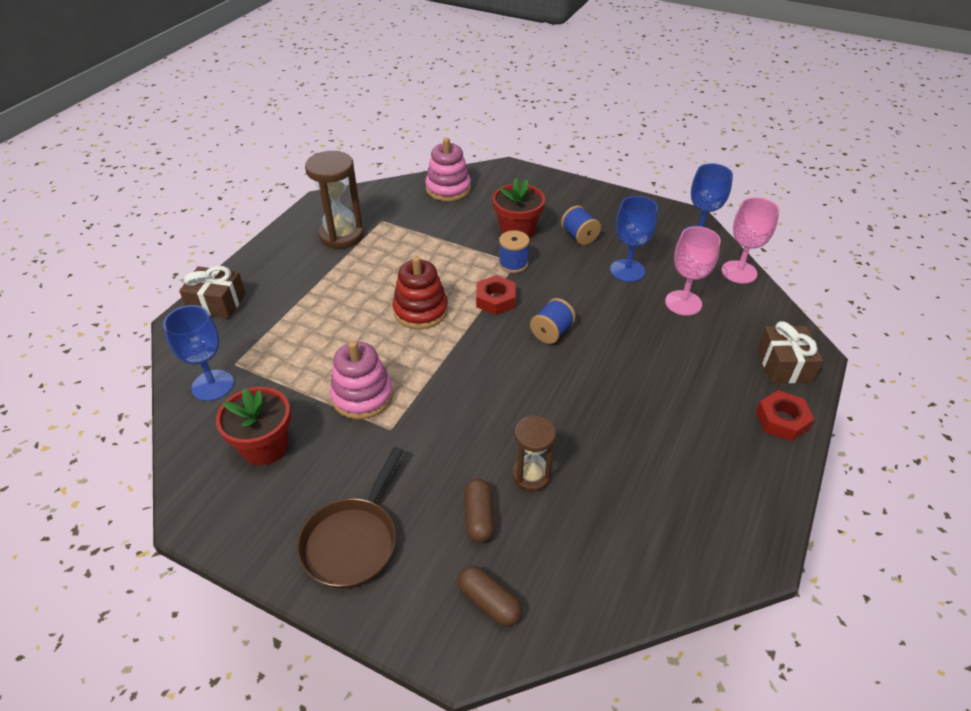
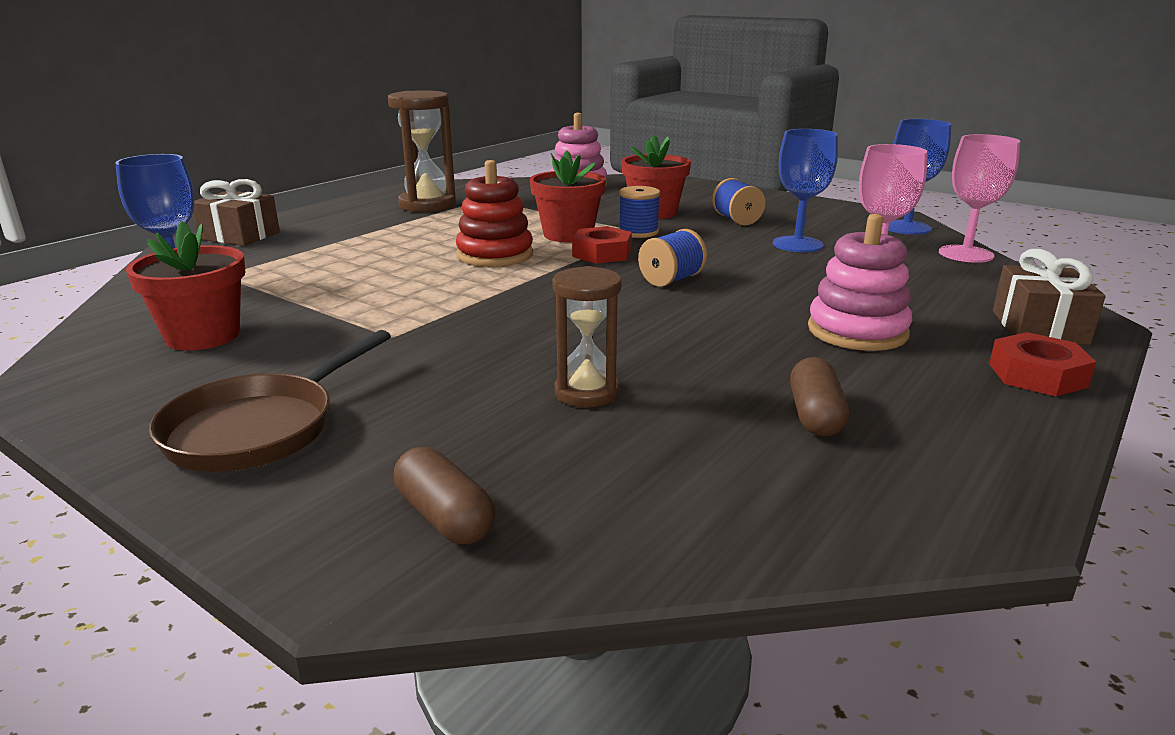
camera: 10 degrees right, 20 degrees down
(362, 396) = (371, 308): pink stacking toy -> pink stacking toy (857, 331)
(464, 274) = (568, 235): none -> red flower pot
(479, 517) = (479, 424): brown capsule -> brown capsule (815, 415)

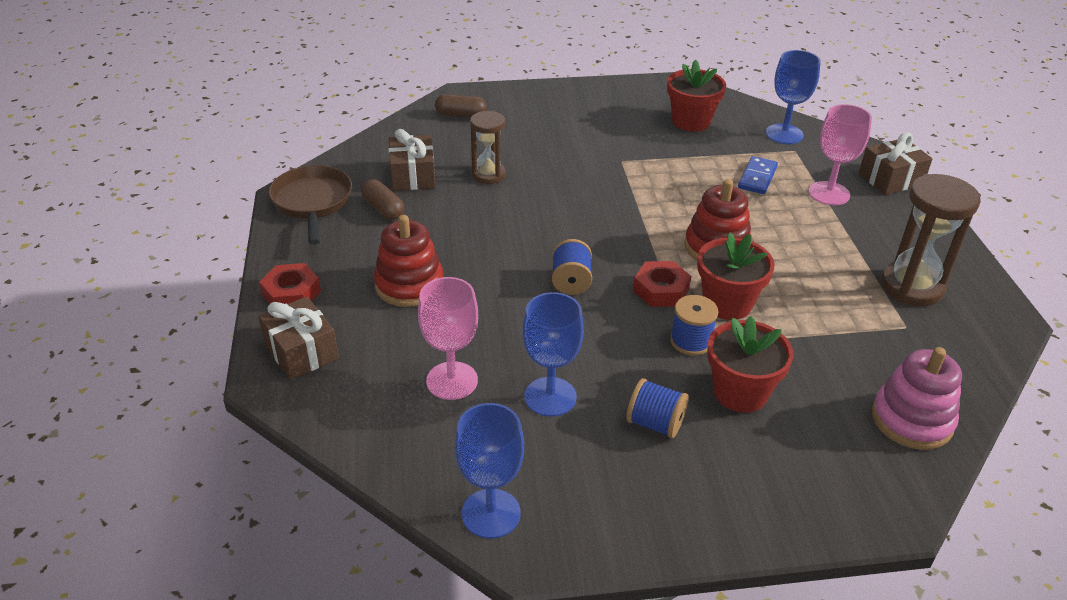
camera: 135 degrees right, 15 degrees up
(259, 428) = (571, 107): brown pan -> brown pan (312, 203)
(321, 273) = (757, 177): none -> blue domino
(708, 442) = (413, 176): none -> brown gift
(857, 331) = (409, 285): pink stacking toy -> red stacking toy
(965, 254) = (399, 467): pink goblet -> pink goblet (829, 193)

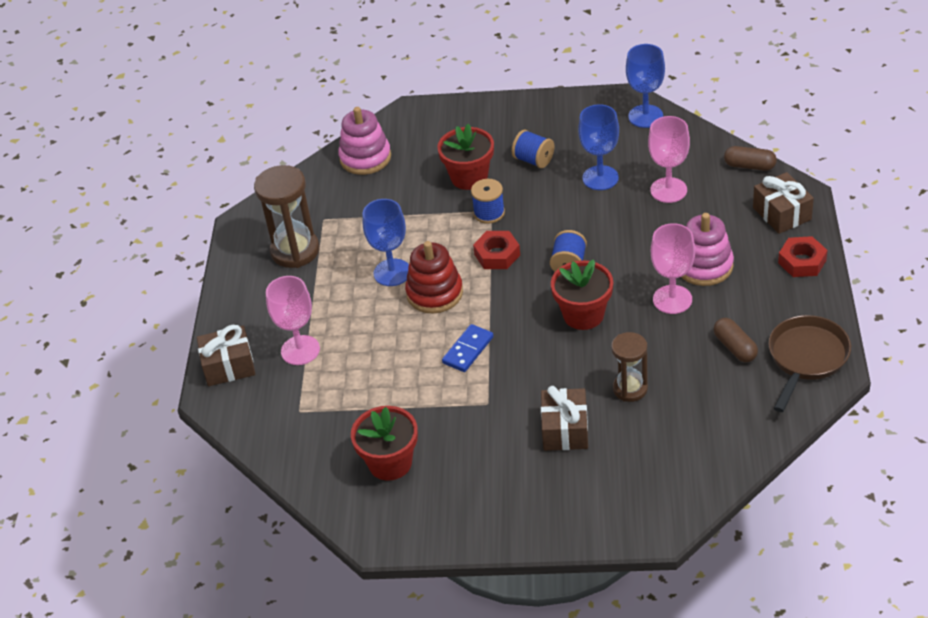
camera: 165 degrees left, 5 degrees up
(312, 203) = (806, 358): brown pan -> brown pan turned 150 degrees counterclockwise
(409, 285) = (704, 266): red stacking toy -> pink stacking toy
(413, 176) = (709, 390): brown gift -> brown gift (565, 430)
(447, 249) = (672, 299): none -> pink goblet
(461, 115) = (657, 487): brown capsule -> brown capsule (749, 166)
(727, 303) = (449, 241): red flower pot -> red flower pot (583, 315)
(757, 177) = (358, 373): blue domino -> blue domino (468, 350)
(784, 134) = (296, 437): blue goblet -> blue goblet (392, 272)

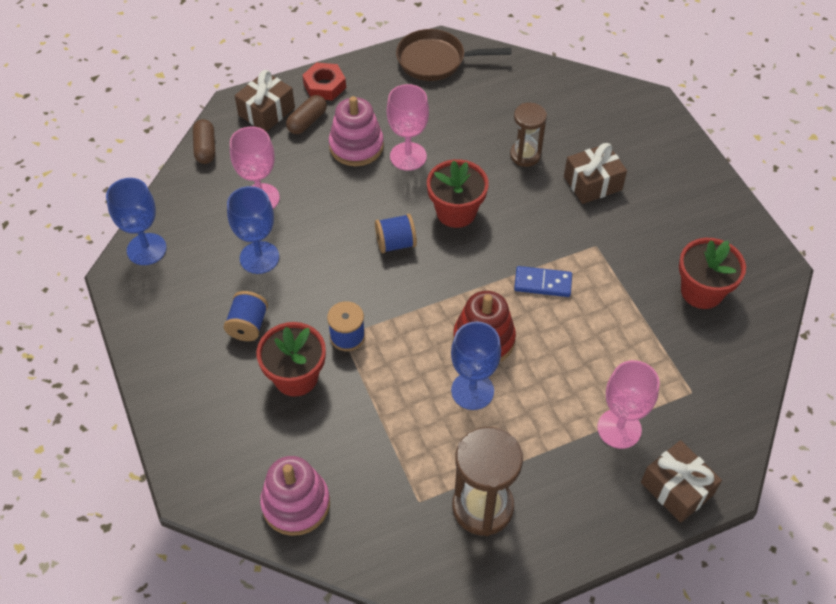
camera: 120 degrees left, 10 degrees up
(497, 255) = (406, 306): red nut -> none
(735, 347) = (445, 103): brown capsule -> brown capsule (307, 121)

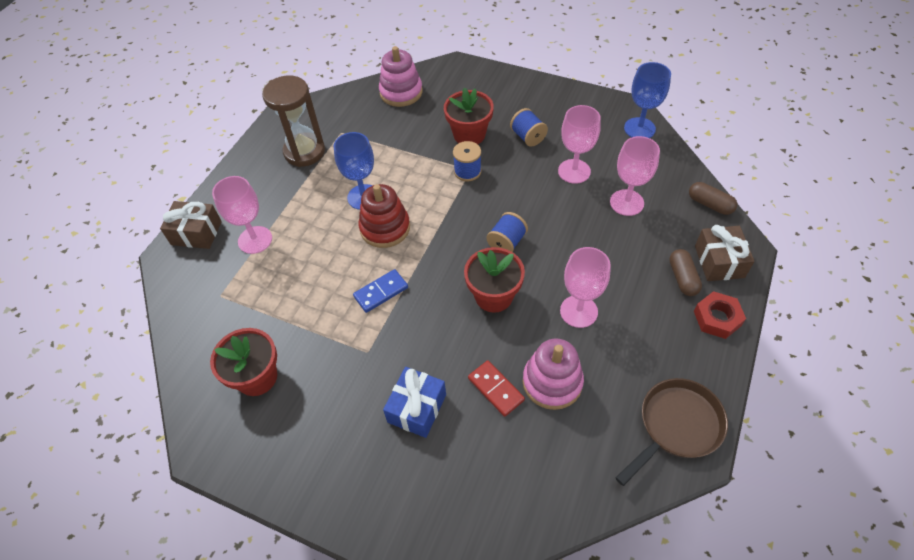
camera: 140 degrees right, 0 degrees up
(259, 257) = (574, 171): blue goblet -> pink goblet
(356, 146) = (623, 288): pink stacking toy -> pink stacking toy (552, 382)
(525, 155) = (495, 389): brown hourglass -> red domino
(592, 183) = (417, 408): brown gift -> blue gift

